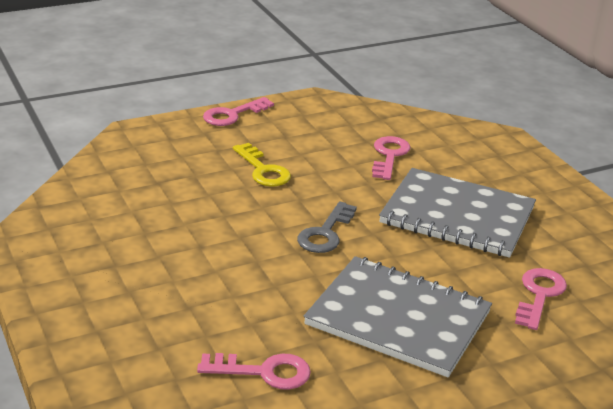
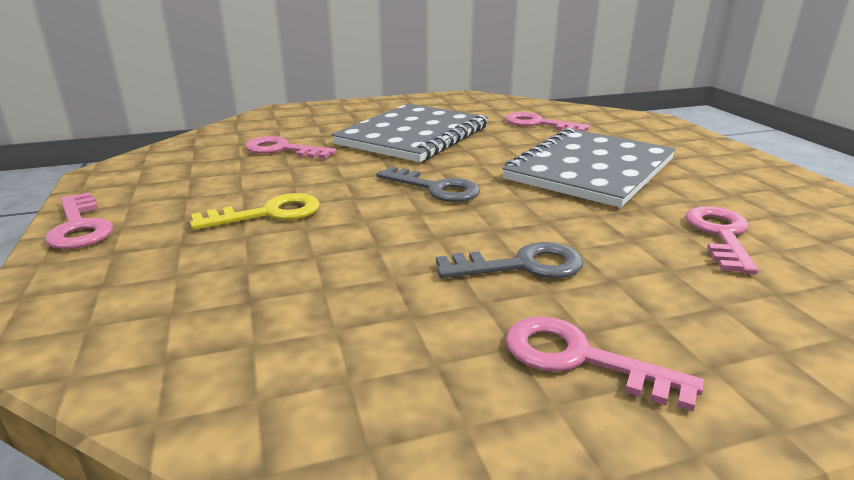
camera: 80 degrees left, 5 degrees down
(104, 286) = (580, 359): none -> pink key
(202, 271) = (522, 265): none -> grey key

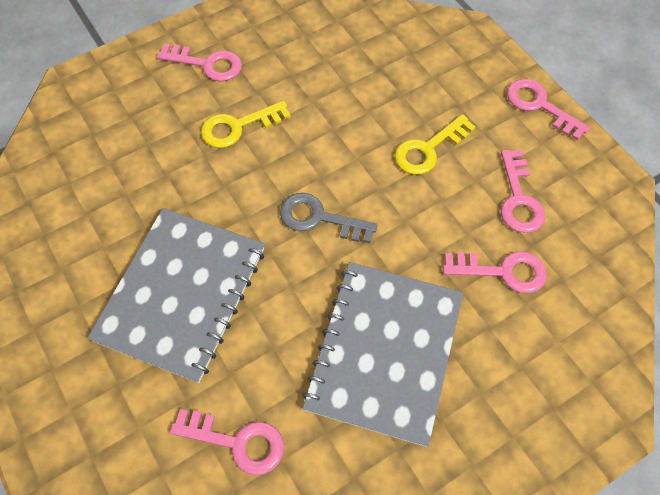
camera: 165 degrees right, 35 degrees up
(522, 265) = (238, 127): grey key -> yellow key
(720, 235) = (100, 192): pink key -> pink key (519, 199)

